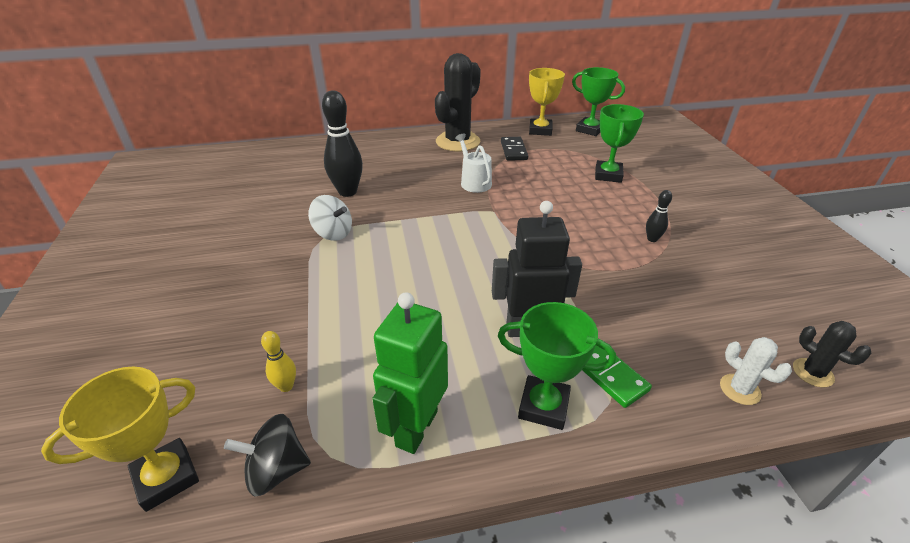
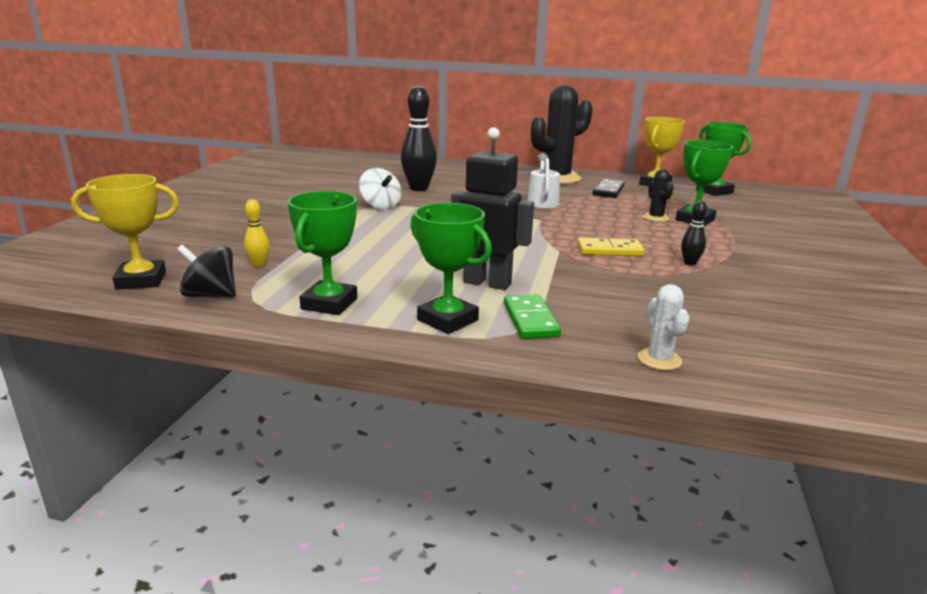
camera: 25 degrees right, 15 degrees down
(416, 428) = (329, 304): green robot -> green trophy
(583, 241) = (609, 250): none -> yellow domino
(812, 373) = (764, 372): black cactus -> black cactus (656, 218)

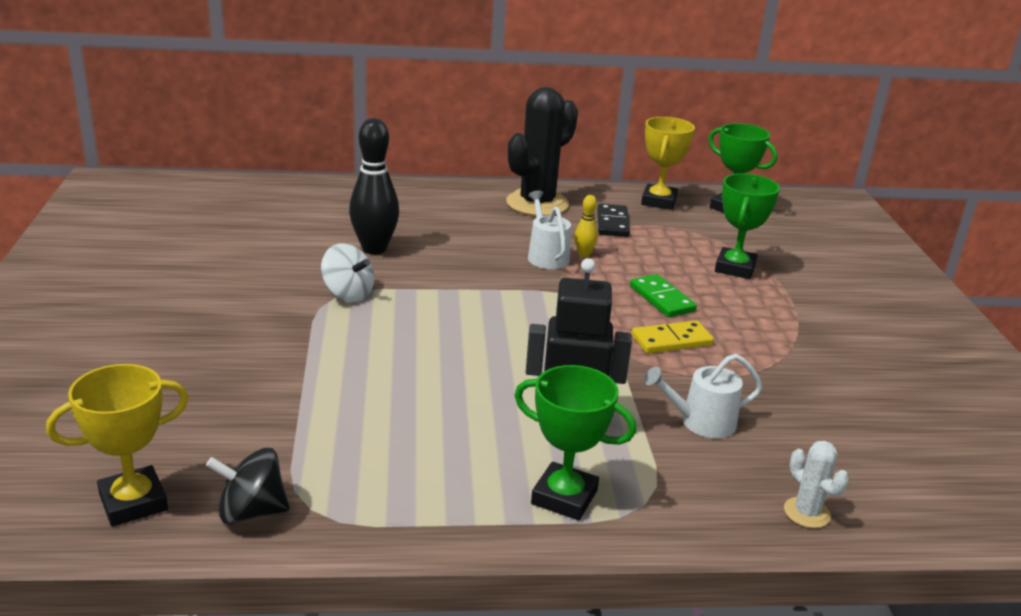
camera: 20 degrees left, 5 degrees up
(259, 264) = (270, 441): yellow bowling pin -> yellow bowling pin (584, 254)
(329, 304) = (411, 497): green trophy -> none
(530, 320) = (651, 478): green domino -> green domino (661, 299)
(601, 295) = (701, 422): none -> white watering can
(656, 218) = (691, 270): black cactus -> none
(690, 263) = (765, 349): black bowling pin -> none

